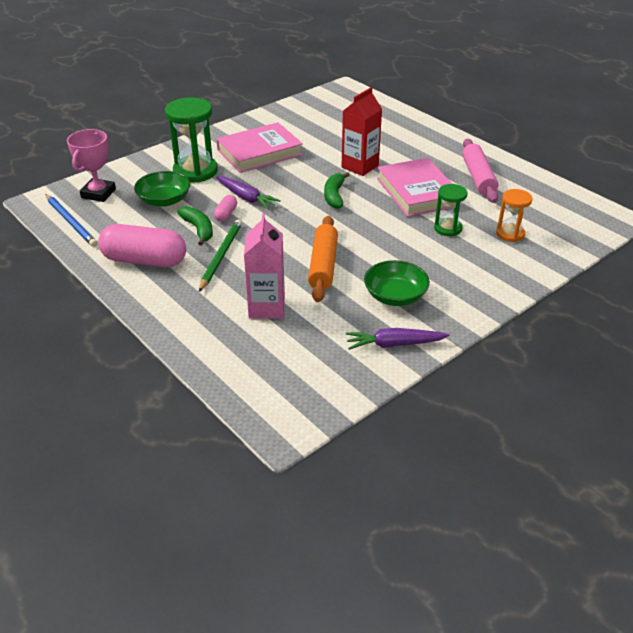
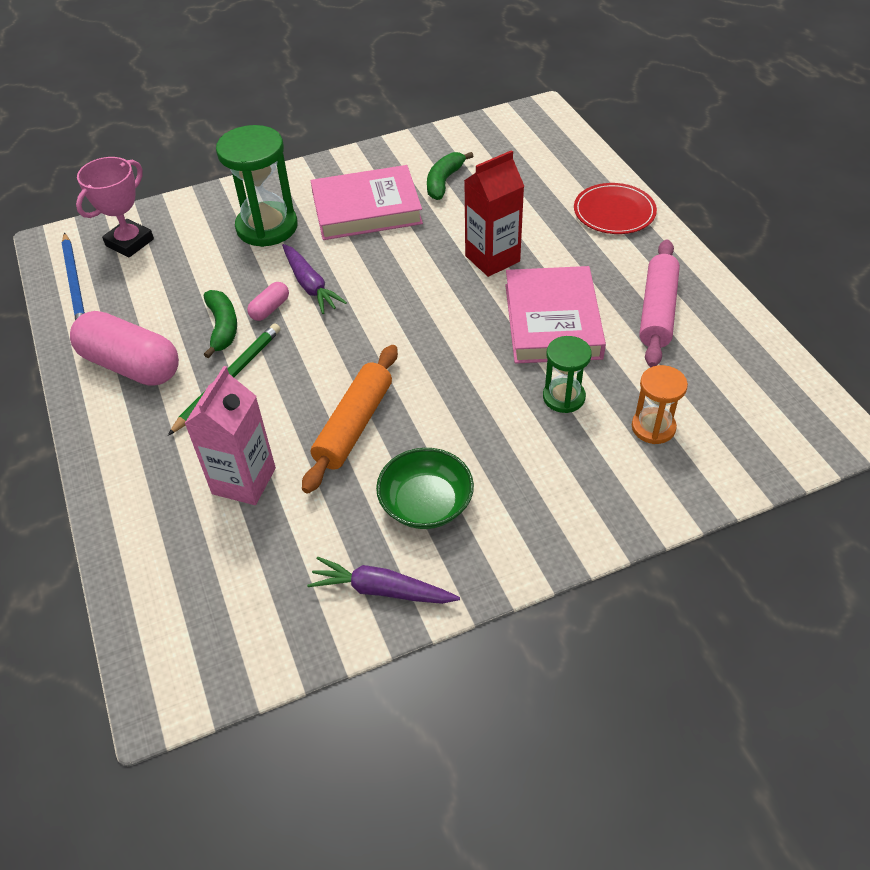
camera: 20 degrees right, 10 degrees up
(164, 200) = (204, 269): green bowl -> none
(334, 196) = (430, 305): green banana -> green banana (444, 181)
(422, 132) = (614, 212): none -> red plate

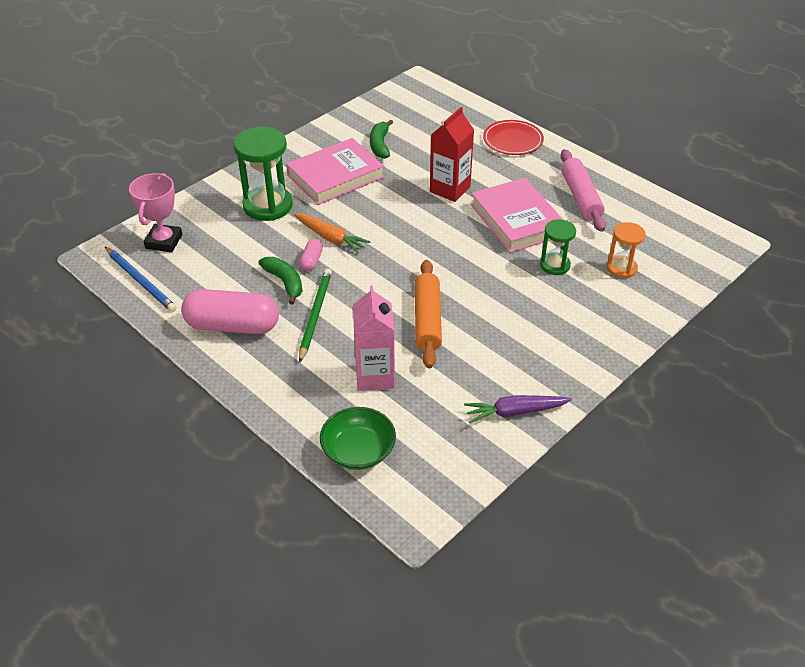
camera: 25 degrees left, 5 degrees down
(310, 285) = (331, 238): purple carrot -> orange carrot
(426, 503) = (509, 353): green bowl -> green bowl (358, 451)

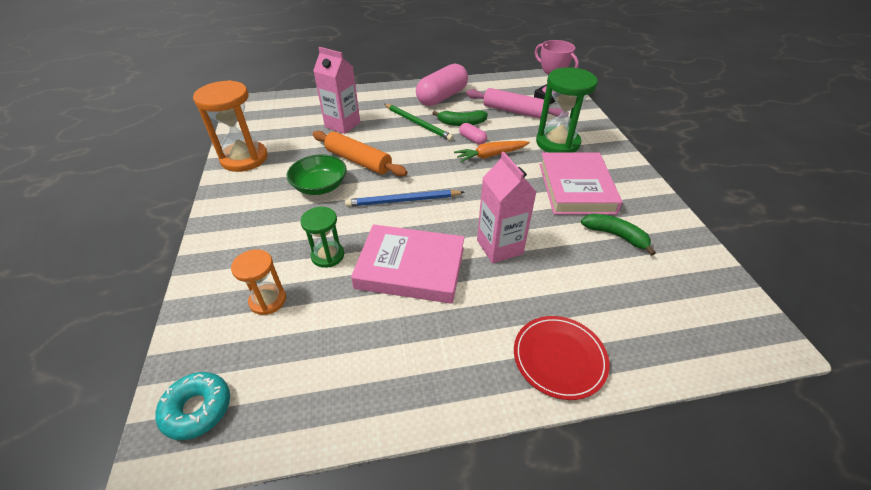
camera: 125 degrees right, 0 degrees up
(140, 281) = (514, 82): blue pencil -> blue pencil (403, 201)
(358, 451) = (304, 103): green bowl -> green bowl (320, 186)
(450, 189) = (499, 247): red carton -> pink carton
(515, 412) = (244, 158): purple carrot -> orange hourglass
(581, 197) = (394, 347): pink rolling pin -> pink rolling pin (514, 111)
(704, 246) = (197, 409): none -> turquoise donut

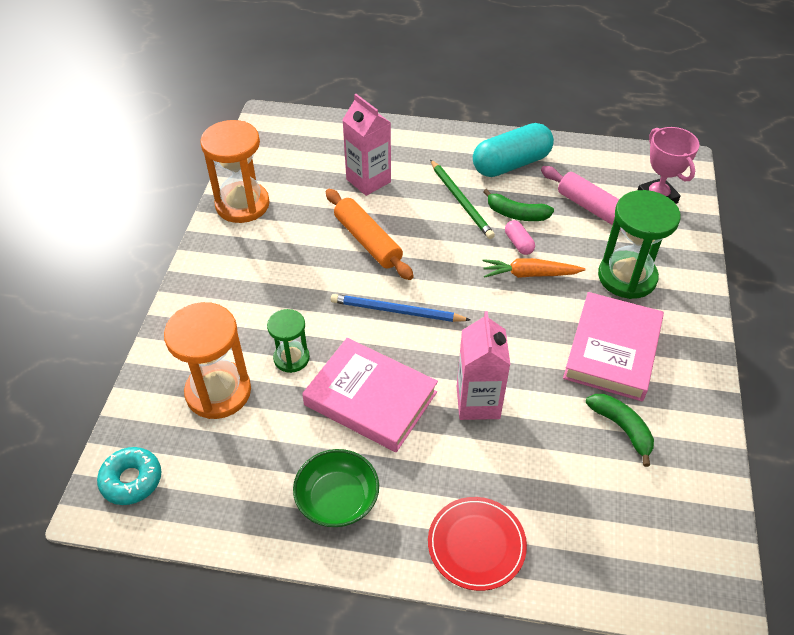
camera: 20 degrees right, 5 degrees up
(268, 300) = (218, 392): orange hourglass -> orange hourglass, size x1.76
(320, 186) = (312, 266): green bowl -> green bowl (337, 499)
(442, 97) = (511, 164): pink capsule -> turquoise capsule

